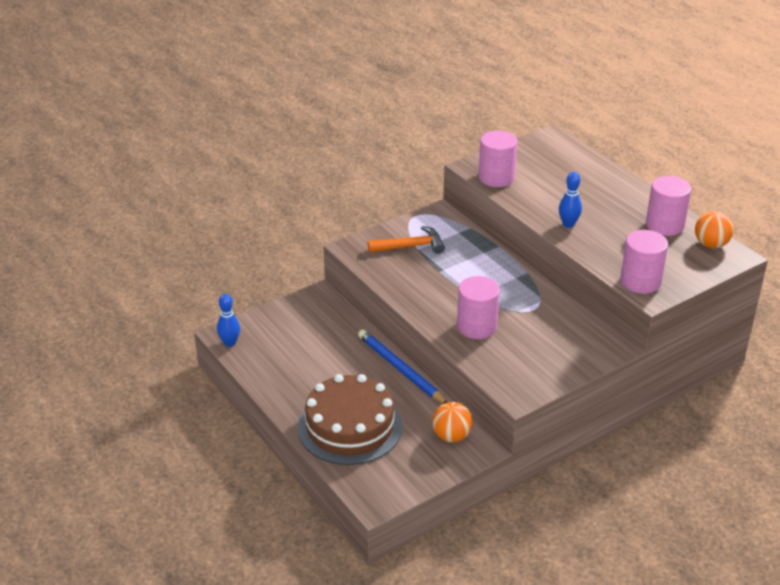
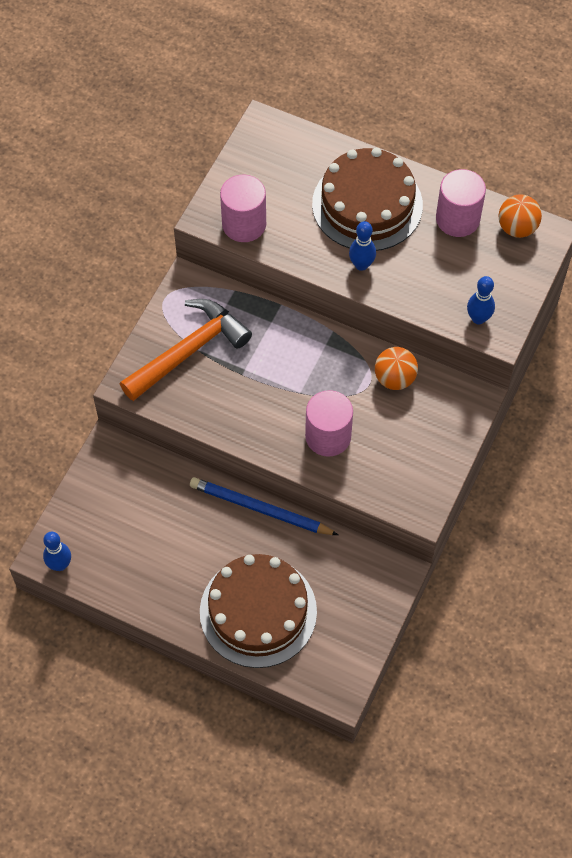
camera: 30 degrees left, 25 degrees up
(411, 246) = (189, 350): orange hammer -> orange hammer, size x1.51
(451, 436) = (362, 571): orange ball -> orange ball (394, 378)
(598, 196) = (367, 204): none -> brown cake
(640, 281) = (478, 318): pink cylinder -> blue bowling pin

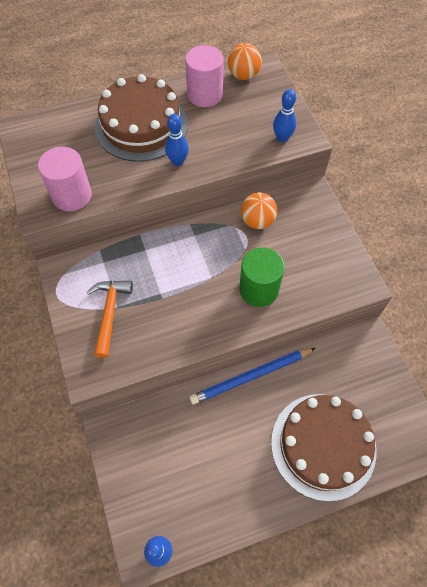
camera: 45 degrees left, 0 degrees up
(189, 350) = (109, 313): orange hammer -> orange hammer, size x0.66
(328, 436) = (259, 289): pink cylinder -> green cylinder

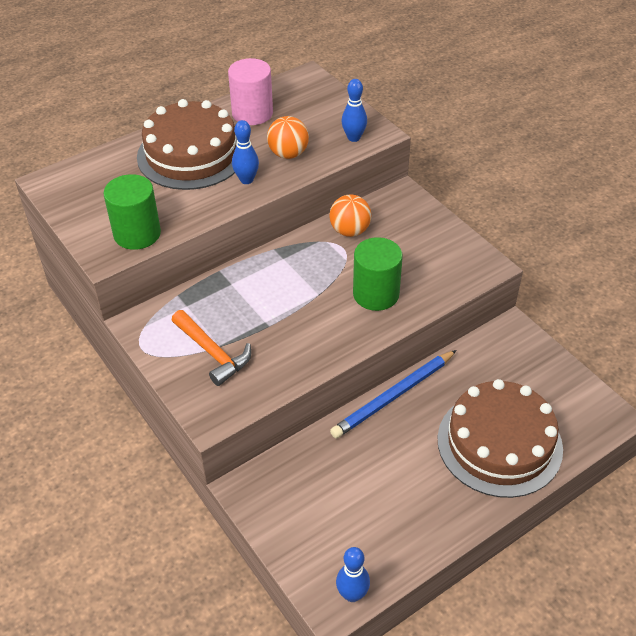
camera: 15 degrees left, 15 degrees down
(72, 195) = (137, 234): pink cylinder -> green cylinder
(109, 313) = (213, 353): orange hammer -> orange hammer turned 150 degrees clockwise
(243, 75) = (288, 88): orange ball -> orange ball (288, 154)

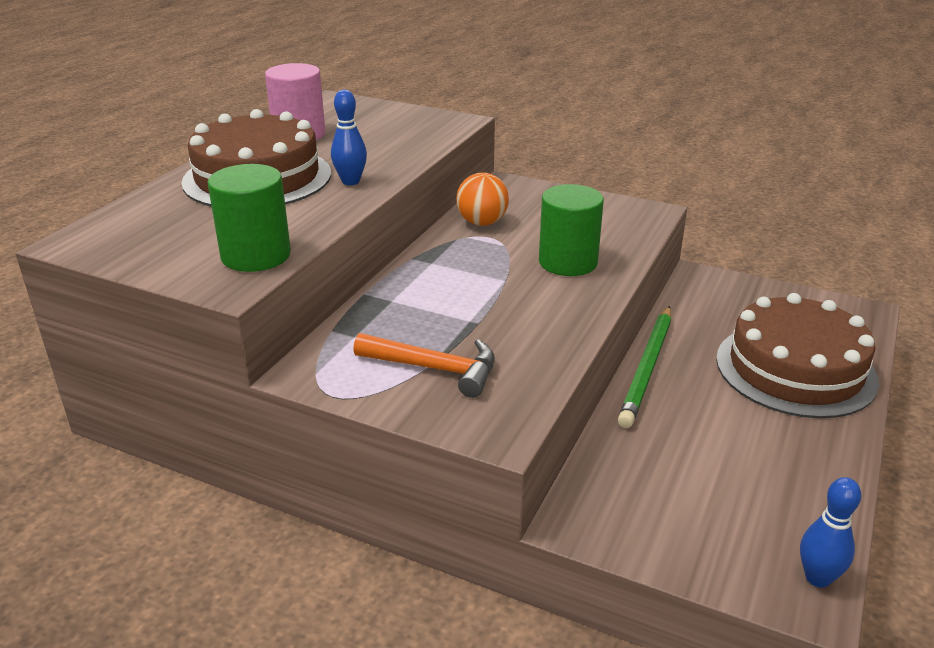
camera: 30 degrees left, 15 degrees down
(288, 154) = (377, 153): orange ball -> none
(353, 138) = (436, 128): blue bowling pin -> none
(393, 396) = (647, 368): blue pencil -> green pencil

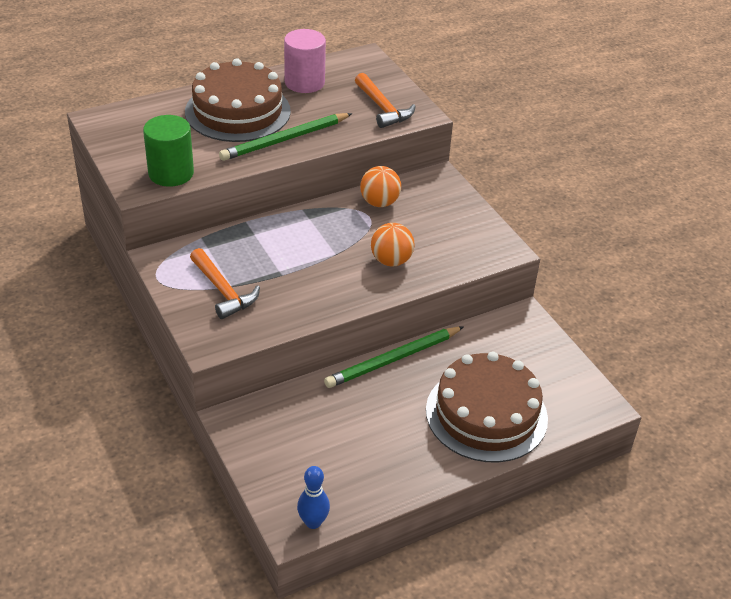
camera: 35 degrees right, 10 degrees up
(350, 181) = (285, 140): blue bowling pin -> green pencil
(413, 128) = (383, 108): none -> orange hammer
(568, 262) = (391, 261): green cylinder -> orange ball

